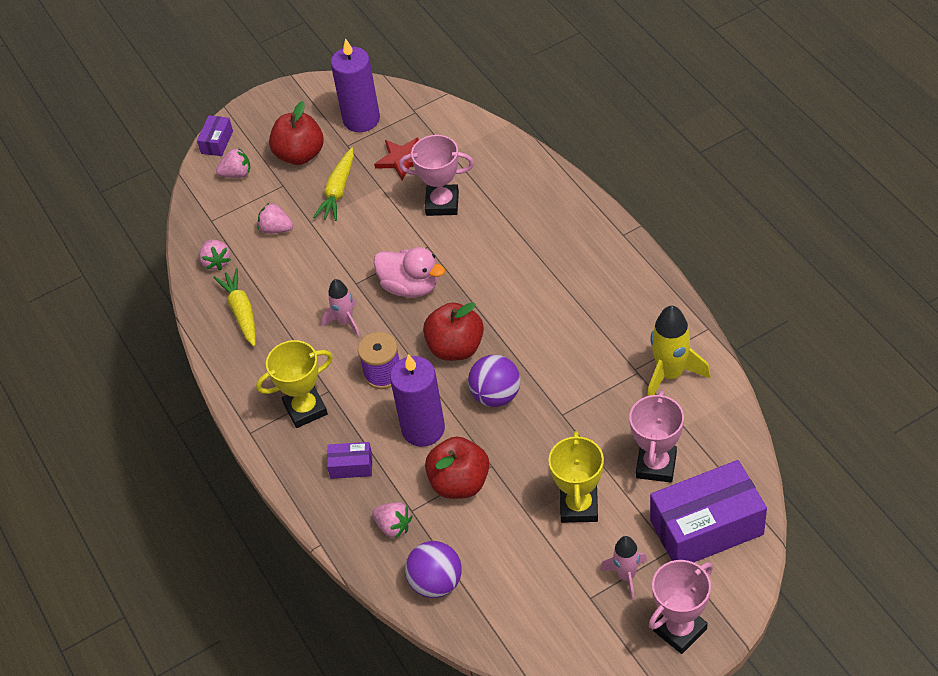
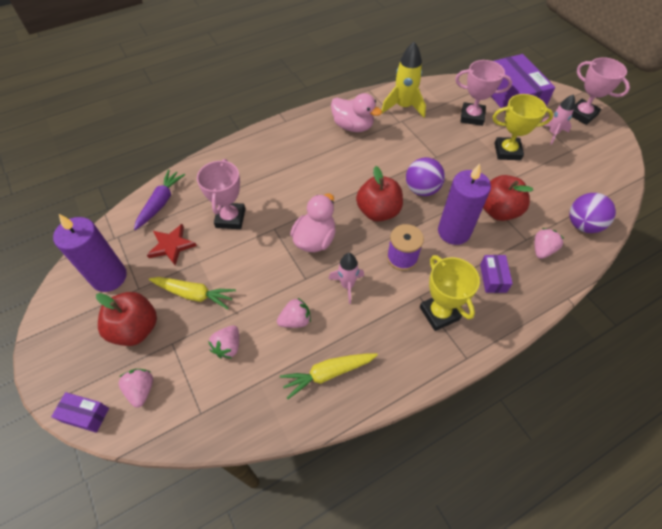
camera: 95 degrees left, 5 degrees up
(216, 262) = (260, 403): pink strawberry -> pink strawberry (295, 320)
(465, 136) = (161, 202): none -> purple carrot
(618, 313) = (353, 126): none -> pink duck

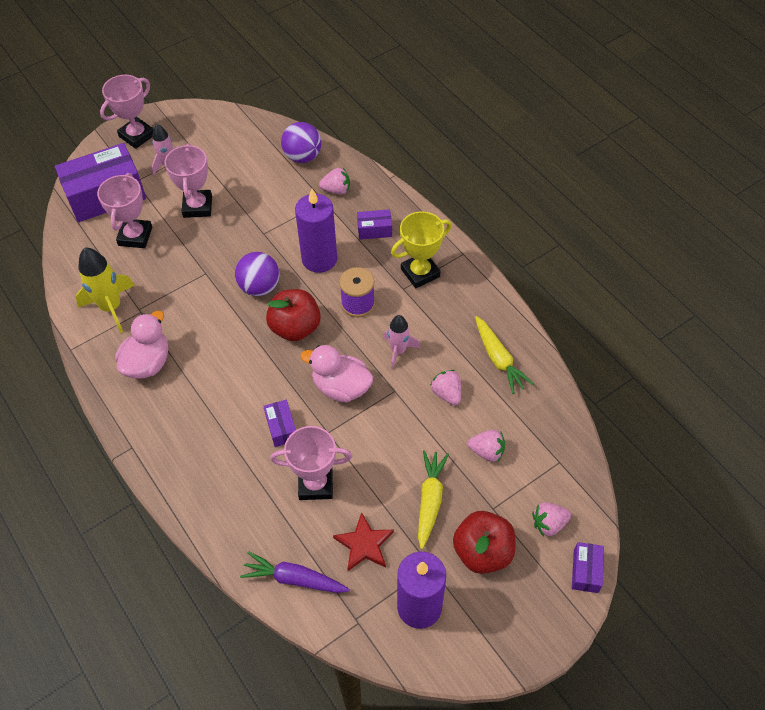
camera: 95 degrees left, 0 degrees up
(284, 199) = (281, 428): none -> purple box
(498, 211) = (288, 220): red apple -> none
(507, 151) = (197, 206): yellow trophy -> pink trophy
(542, 250) = (336, 190): pink strawberry -> pink strawberry turned 150 degrees clockwise

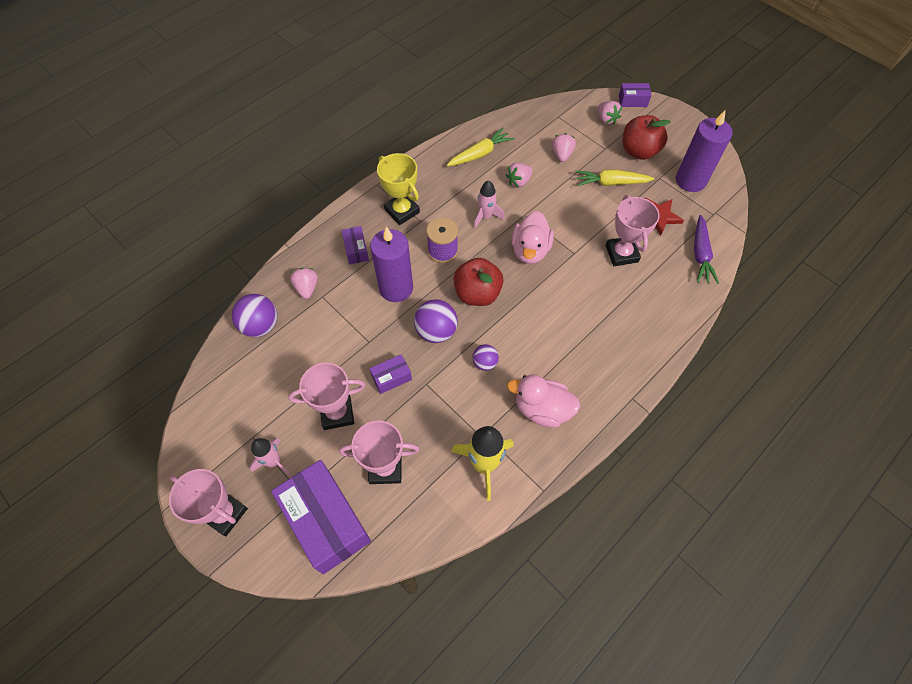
camera: 100 degrees left, 5 degrees up
(212, 323) = (484, 363): none -> purple ball
(281, 428) = (579, 285): purple box -> purple box (391, 378)

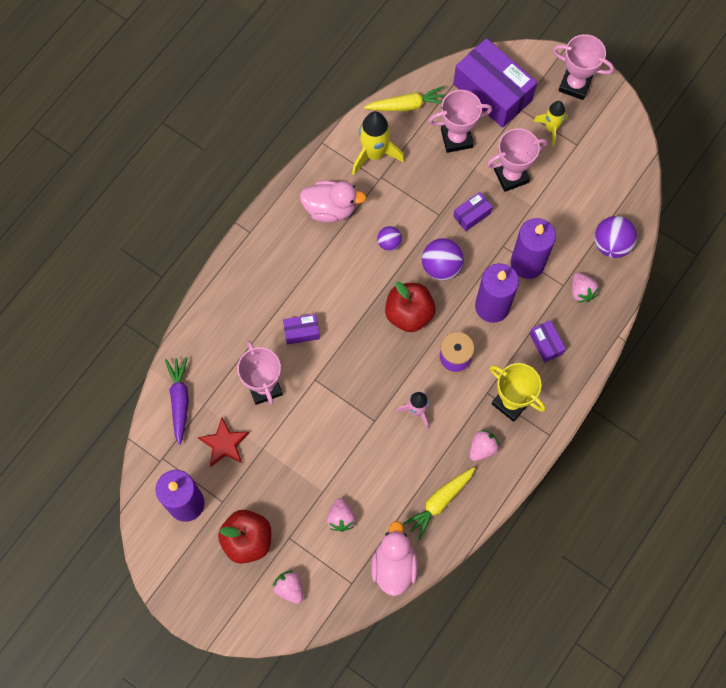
camera: 170 degrees right, 10 degrees up
(274, 462) = (551, 128): pink rocket -> yellow rocket
(349, 321) = (527, 263): none -> purple candle
(518, 182) = (387, 466): pink strawberry -> pink strawberry (482, 448)
(530, 250) = (362, 374): pink duck -> pink duck (394, 566)
(611, 183) = (280, 483): yellow carrot -> yellow carrot (407, 105)
(632, 101) = (257, 629): purple box -> purple box (301, 332)

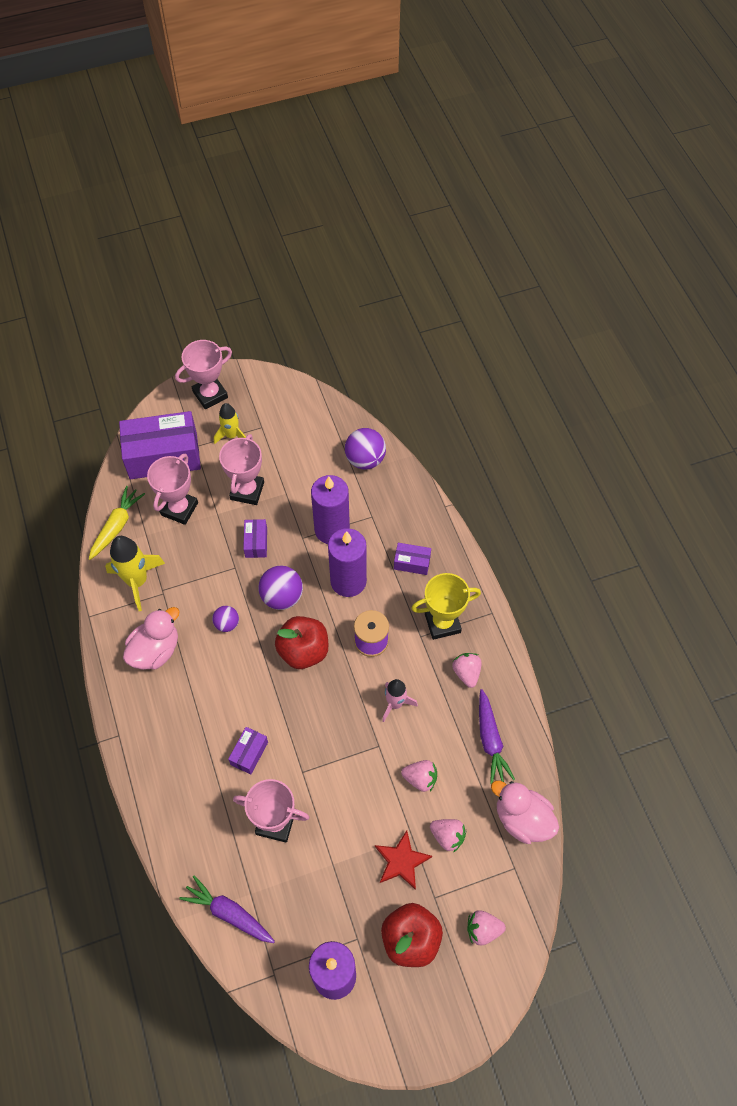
camera: 55 degrees left, 10 degrees down
(224, 444) = (302, 898): red star -> red star (401, 861)
(439, 502) = (490, 740): yellow carrot -> purple carrot
(581, 291) = (387, 507): pink strawberry -> pink strawberry (420, 779)

